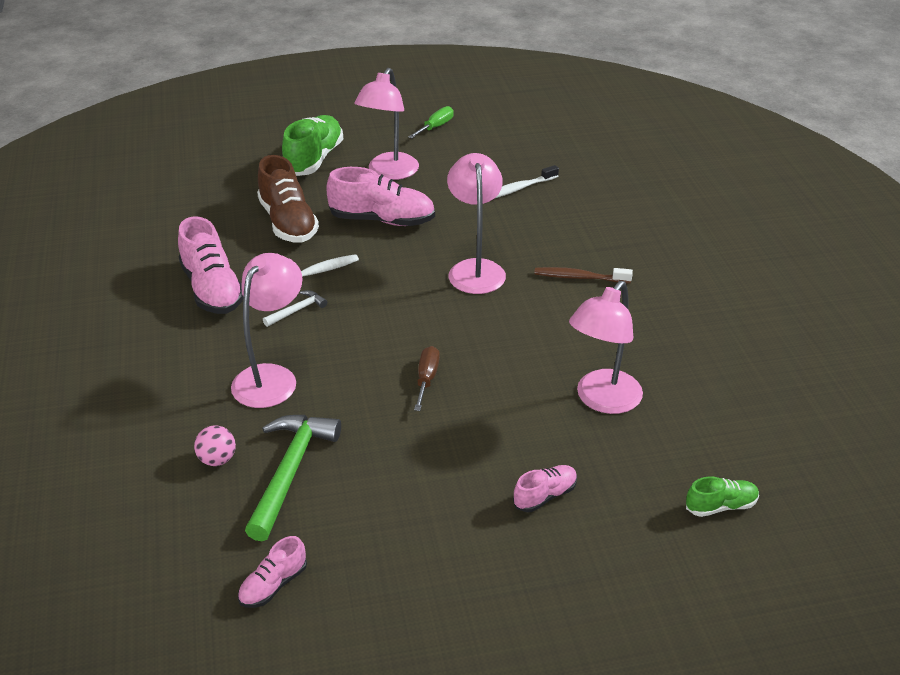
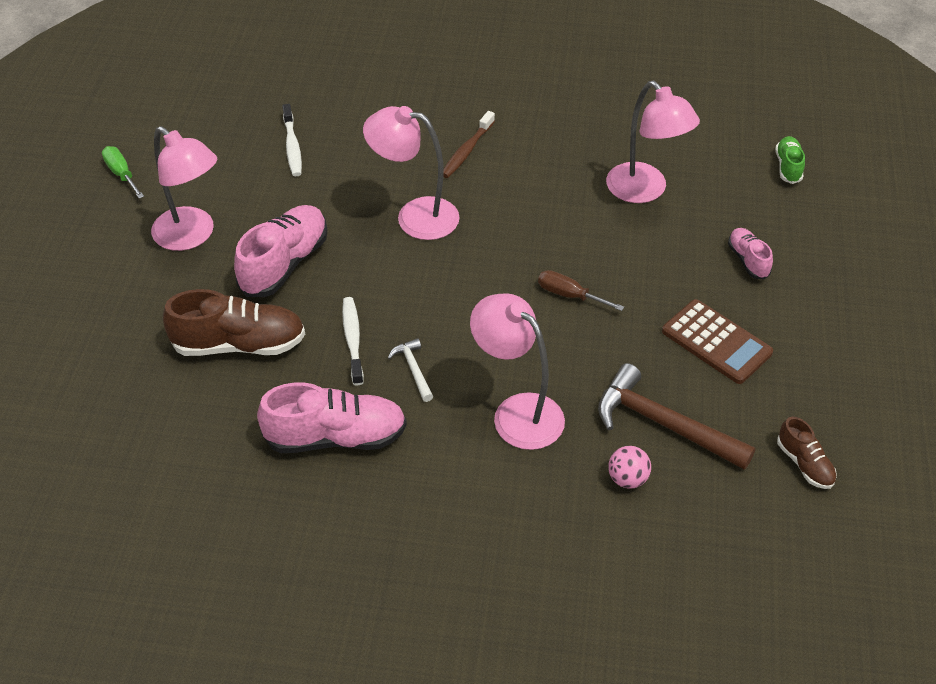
camera: 70 degrees left, 10 degrees up
(273, 585) = (804, 464): pink shoe -> brown shoe
(290, 471) = (663, 424): green hammer -> brown hammer
(314, 159) = (115, 293): green shoe -> none
(412, 491) = (716, 342): none -> brown calculator

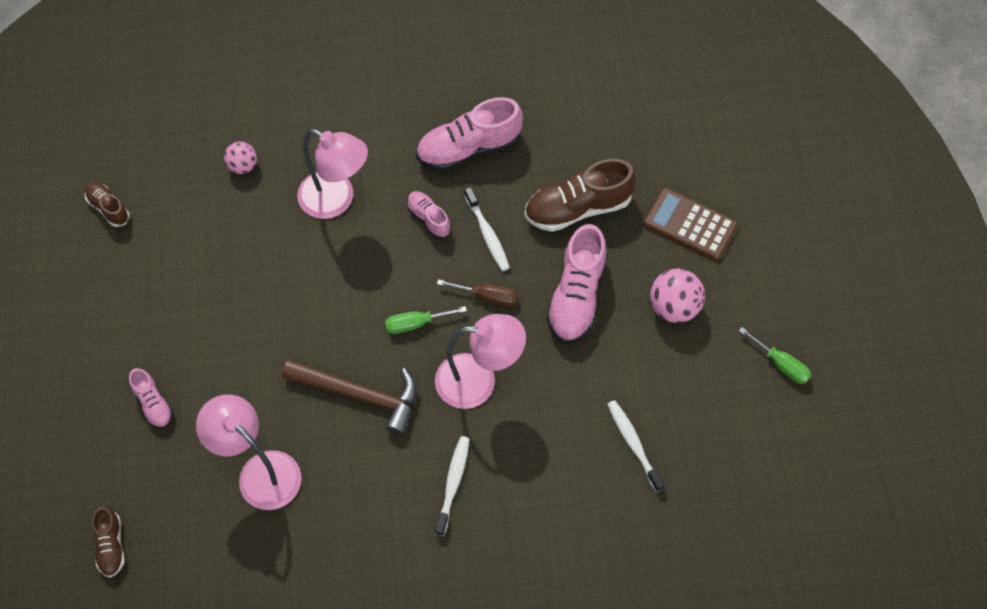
camera: 165 degrees right, 15 degrees up
(192, 236) = (674, 307): pink lamp -> pink ball
(413, 369) = (428, 218): white hammer -> pink shoe
(461, 274) = (416, 323): none -> green screwdriver
(467, 151) = (453, 483): brown toothbrush -> white toothbrush
(569, 295) = (314, 323): brown screwdriver -> brown screwdriver (487, 296)
(663, 424) = (220, 217): brown hammer -> brown hammer (360, 395)
(716, 342) = (180, 304): brown calculator -> brown calculator (690, 224)
(788, 167) = (111, 546): green shoe -> brown shoe

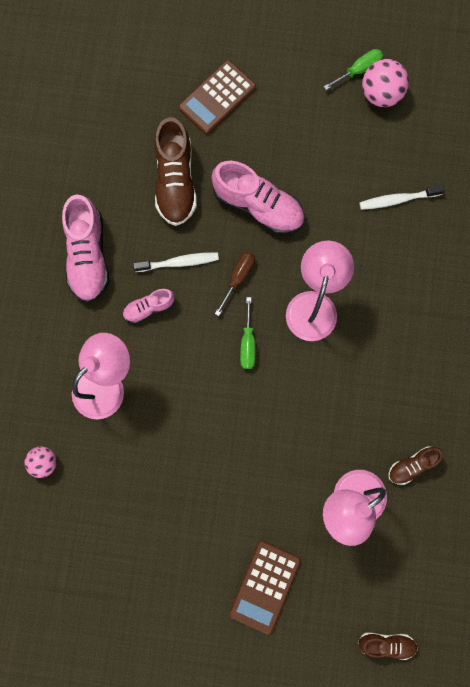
camera: 75 degrees left, 15 degrees up
(108, 208) = (51, 598): brown shoe -> brown shoe (412, 465)
(153, 404) = (264, 586): pink shoe -> brown calculator
(360, 395) = (301, 405): brown hammer -> none
(453, 483) = (397, 347): white toothbrush -> none
(674, 307) = (288, 133): pink ball -> pink ball (381, 94)

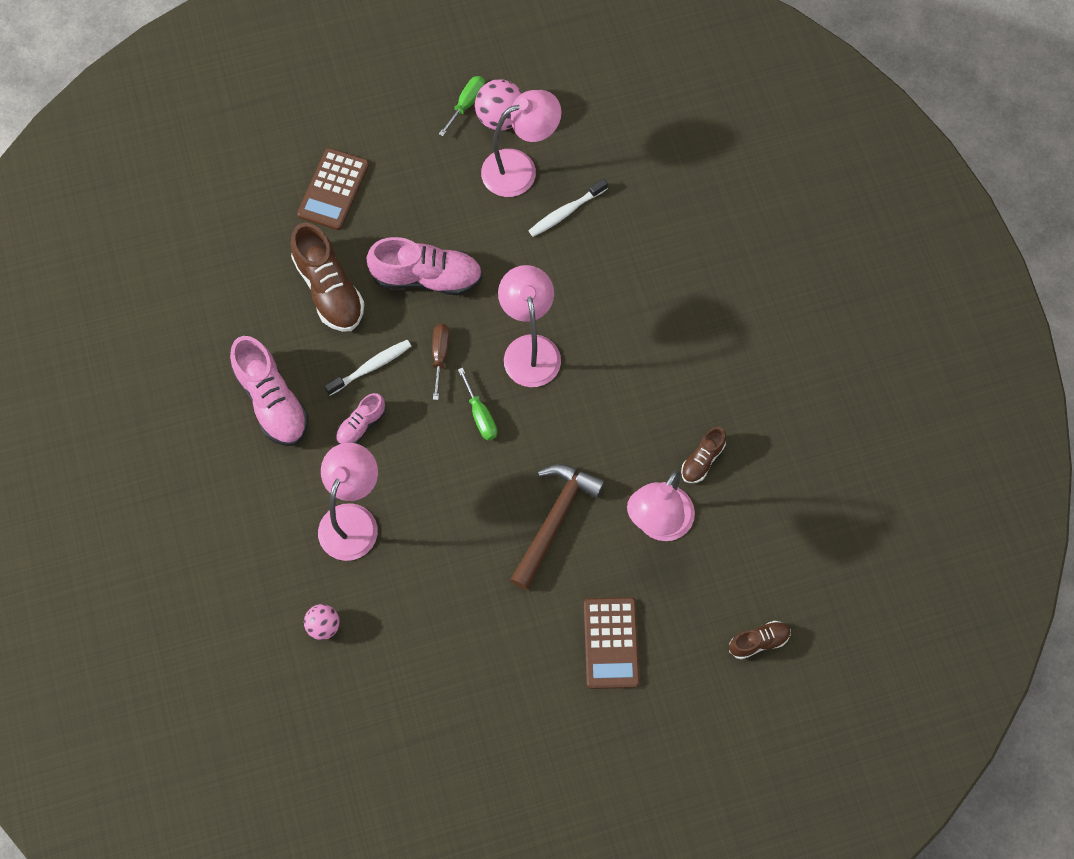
camera: 25 degrees left, 10 degrees down
(267, 460) = (554, 520): none -> brown hammer
(377, 145) = (520, 169): none -> pink lamp

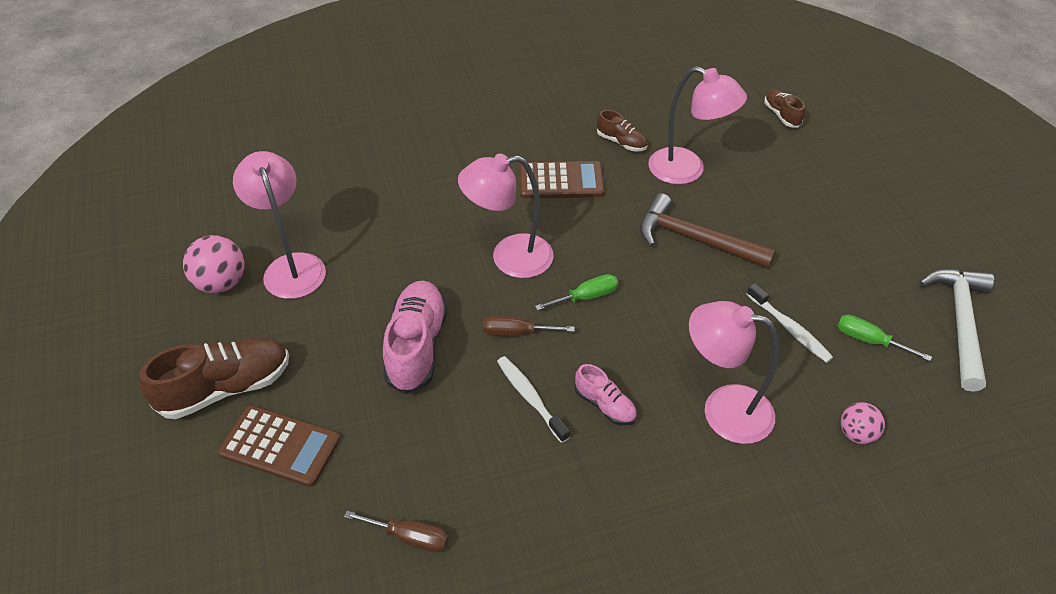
camera: 90 degrees left, 20 degrees down
(252, 285) = (410, 537): none -> brown screwdriver
(272, 401) = (579, 503): pink shoe -> none
(329, 289) = (424, 445): brown shoe -> brown shoe (226, 388)
(443, 754) = (960, 323): none -> white hammer
(466, 104) = (193, 313): green screwdriver -> green screwdriver (869, 341)
(566, 212) = (352, 230): white toothbrush -> white toothbrush (790, 329)
(611, 643) = (808, 202): brown calculator -> brown calculator (561, 181)

